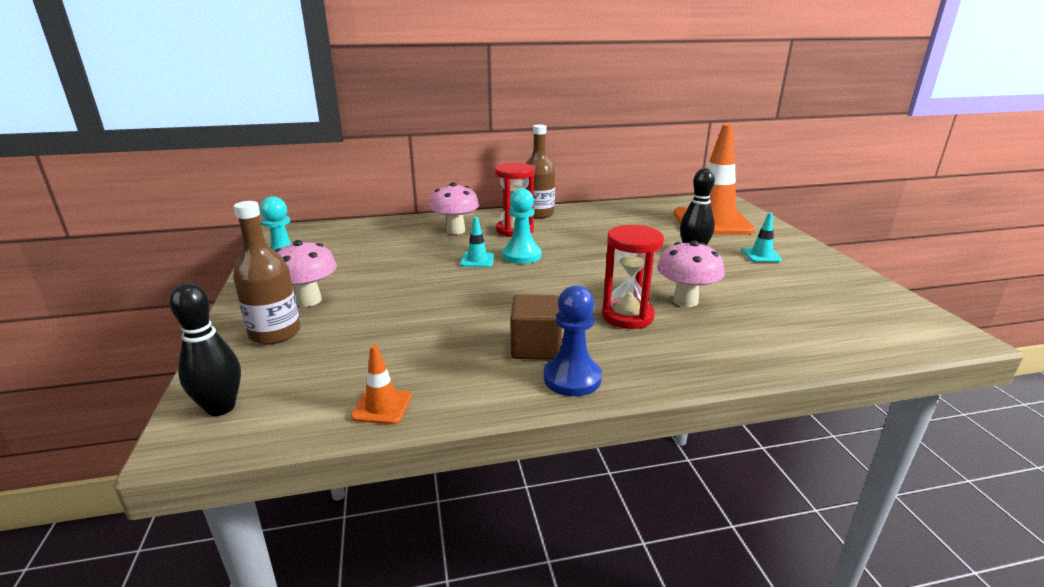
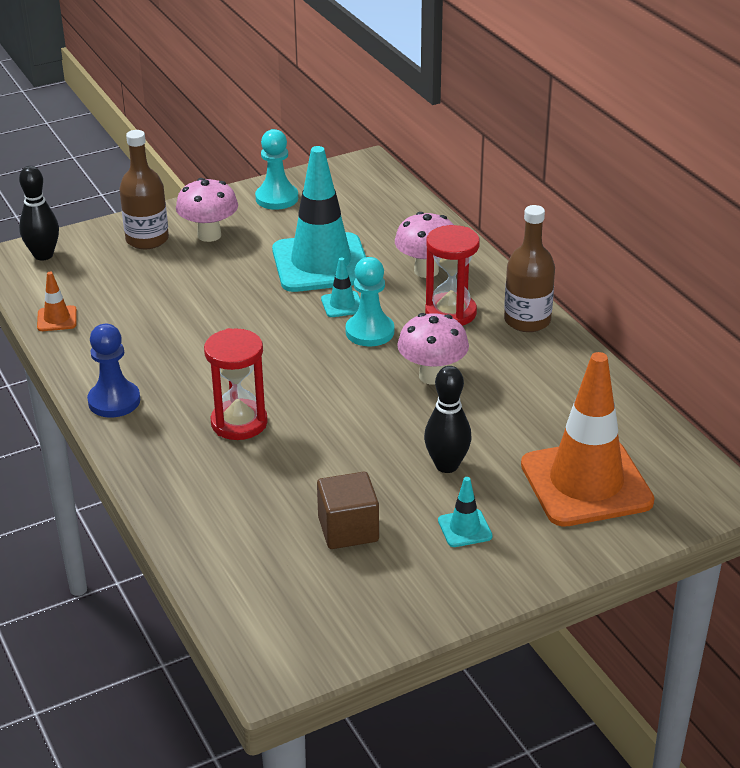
camera: 75 degrees right, 10 degrees up
(410, 261) = (321, 263): none -> turquoise traffic cone
(536, 347) = (161, 374): brown cube -> brown cube (348, 529)
(685, 301) = (290, 461): pink mushroom -> pink mushroom (432, 376)

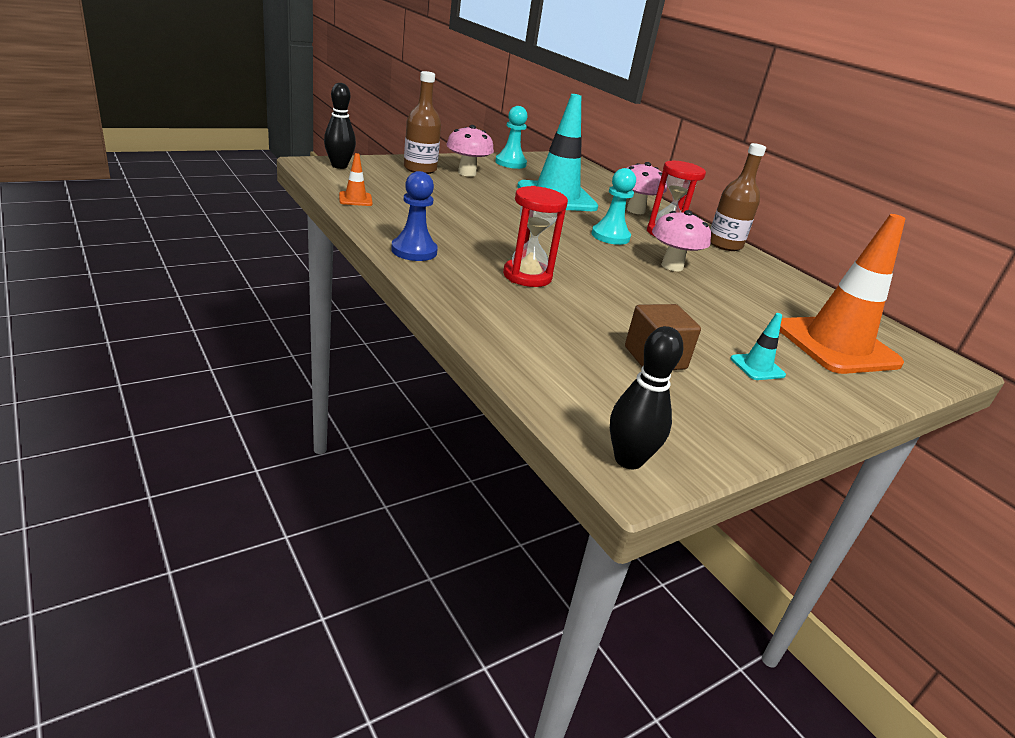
camera: 10 degrees left, 5 degrees down
(342, 305) = (582, 219): turquoise traffic cone -> none
(447, 465) = (715, 322): black bowling pin -> black bowling pin (628, 460)

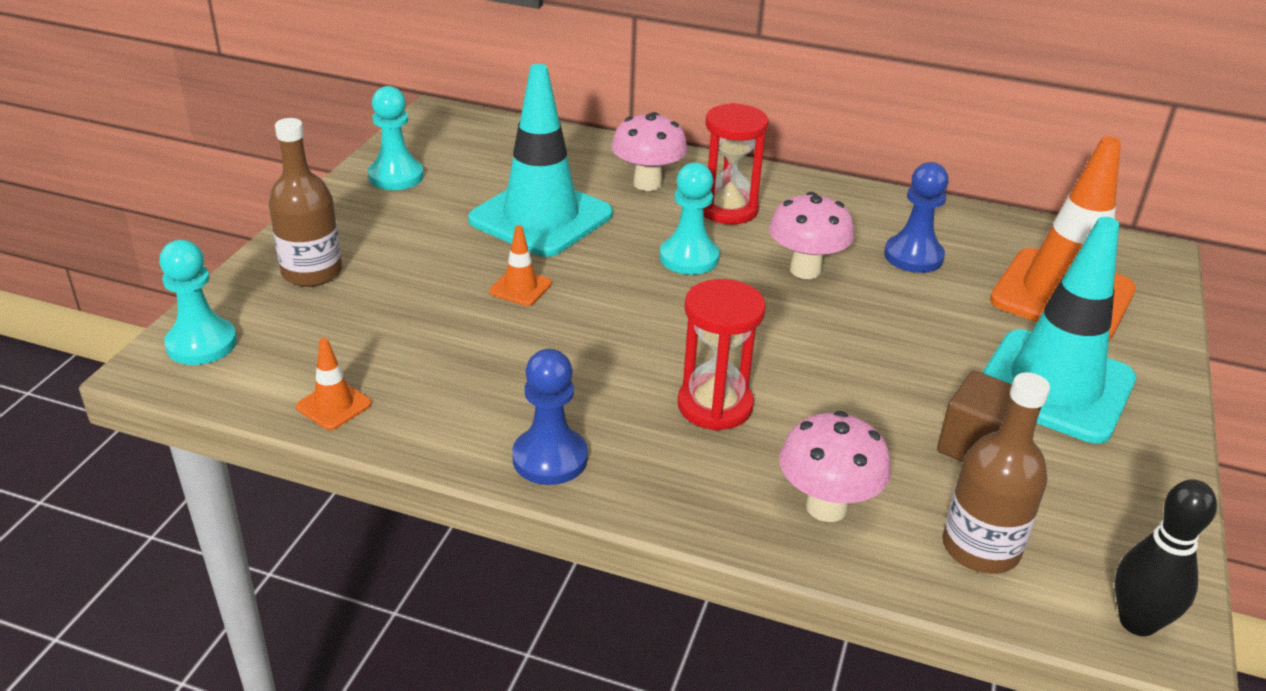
camera: 35 degrees left, 5 degrees up
(339, 166) = (201, 344): black bowling pin -> turquoise pawn
(467, 173) = (378, 239): pink mushroom -> pink mushroom (826, 507)
(503, 209) = (520, 288): none -> orange traffic cone
(724, 244) = (797, 188): brown bottle -> brown bottle (980, 548)
(754, 291) = (913, 256): none -> blue pawn
(757, 367) = (1054, 386): turquoise traffic cone -> turquoise traffic cone, size x2.46

